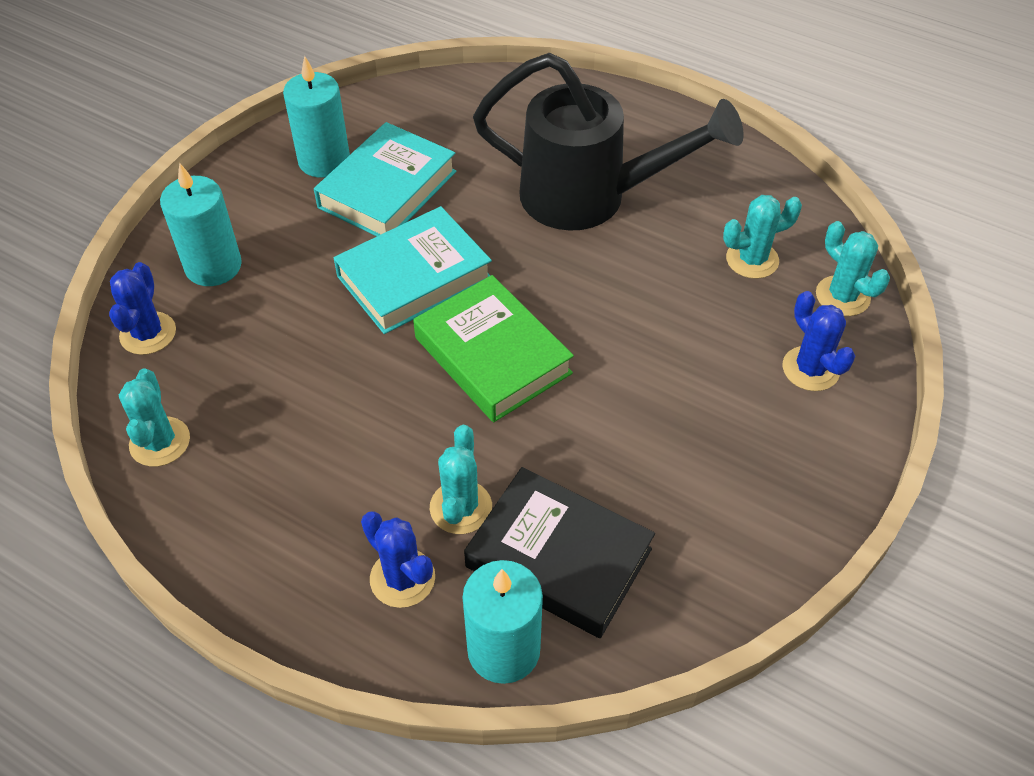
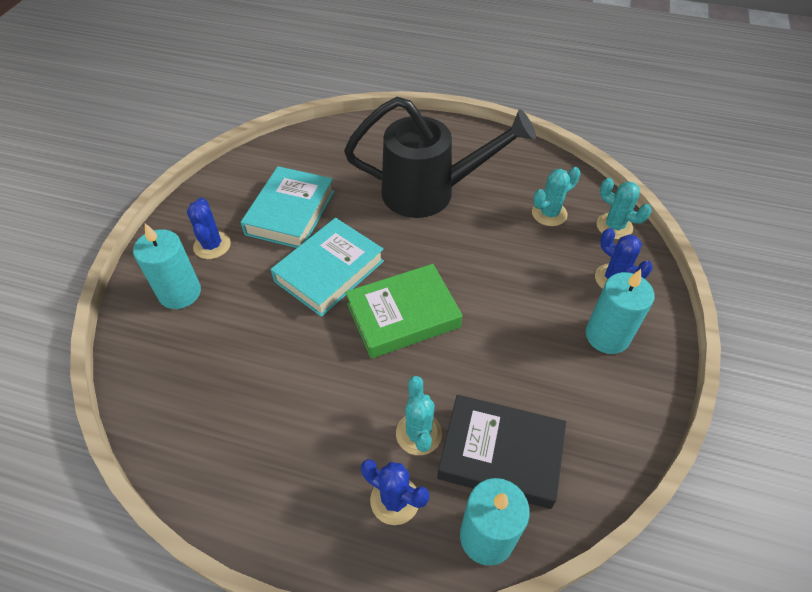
camera: 15 degrees left, 0 degrees up
(148, 333) = (144, 354): blue cactus -> blue cactus (212, 245)
(160, 442) = (177, 438): turquoise cactus -> none
(324, 161) = (239, 201): turquoise candle -> turquoise candle (607, 336)
(493, 355) = (403, 315): green book -> green book turned 60 degrees counterclockwise

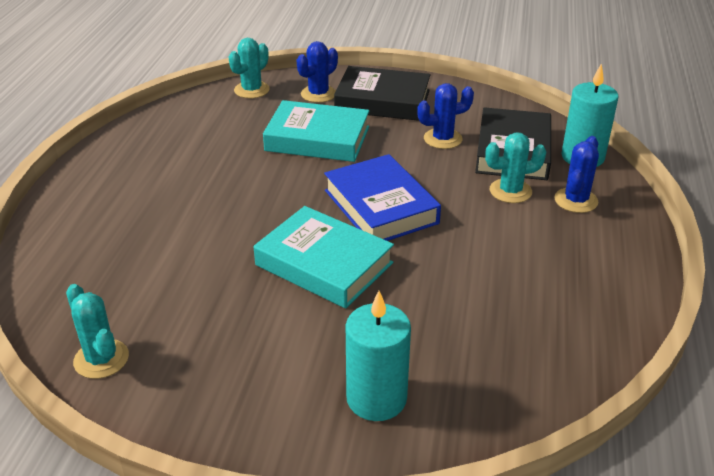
camera: 95 degrees left, 15 degrees down
(212, 245) = (284, 383): blue cactus -> blue cactus (442, 139)
(290, 213) = (219, 311): turquoise book -> turquoise book (317, 138)
(403, 315) = (380, 207): green book -> blue book
(431, 192) = (191, 196): black watering can -> none
(549, 213) = (232, 122): turquoise cactus -> turquoise cactus (101, 359)
(607, 336) = (382, 101): turquoise candle -> black book

